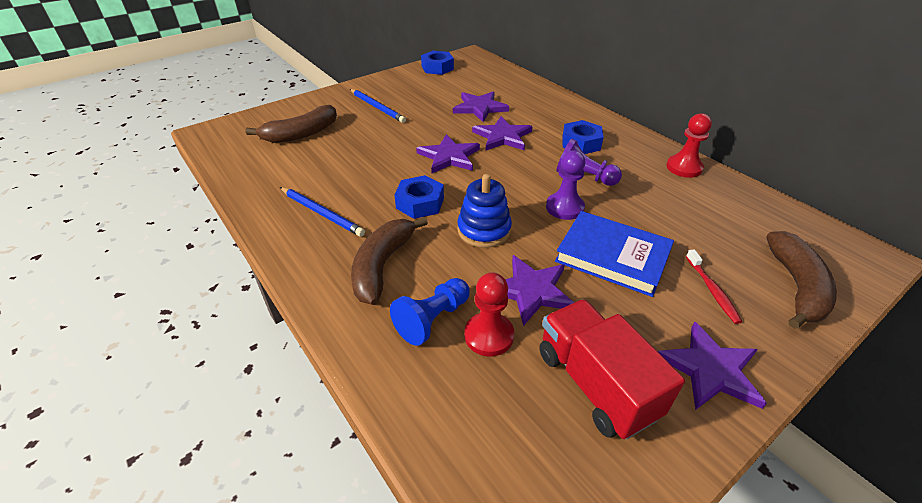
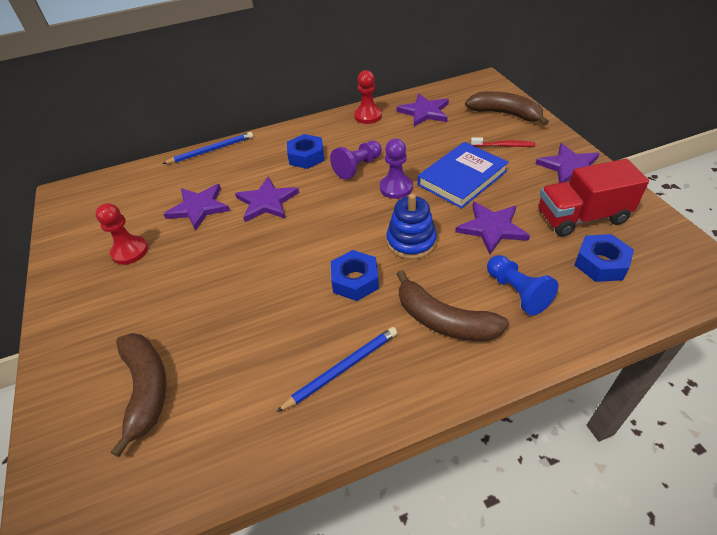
camera: 70 degrees left, 5 degrees up
(377, 107) = (131, 298): blue pencil -> blue pencil (211, 150)
(437, 68) = (72, 227): blue nut -> blue nut (601, 263)
(449, 157) = (282, 247): purple star -> purple star (424, 112)
(489, 335) = (537, 261): red pawn -> red pawn (130, 251)

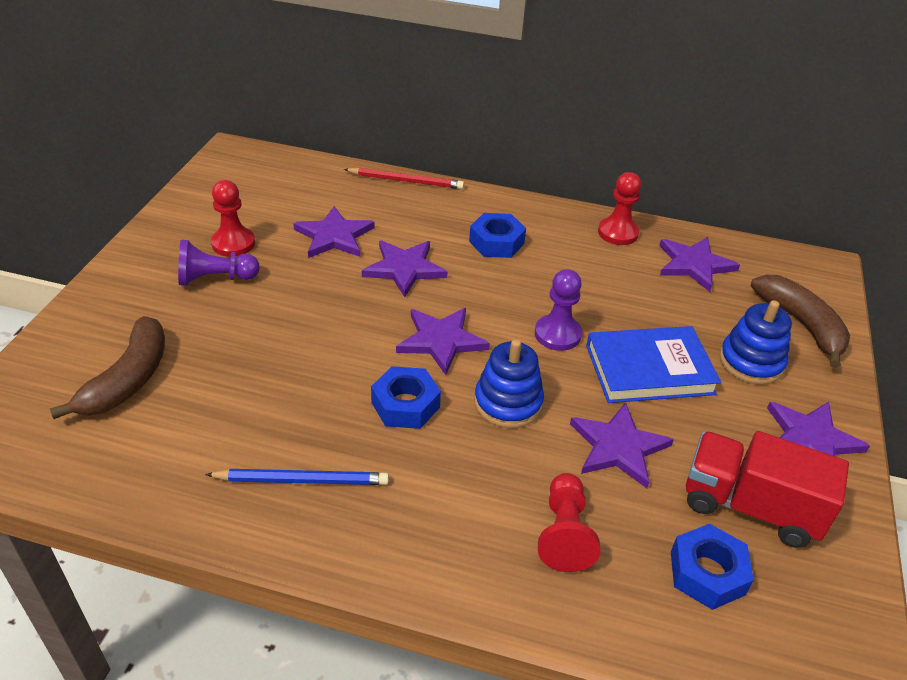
camera: 30 degrees right, 5 degrees down
(211, 150) = (406, 181): blue pencil -> red pencil
(335, 230) = (441, 341): none -> purple star
(357, 167) = (540, 286): purple pawn -> purple pawn (215, 279)
(444, 320) = (450, 505): brown banana -> none
(504, 145) = (751, 362): red toothbrush -> blue stacking toy
(517, 292) = (564, 533): blue pawn -> red pawn

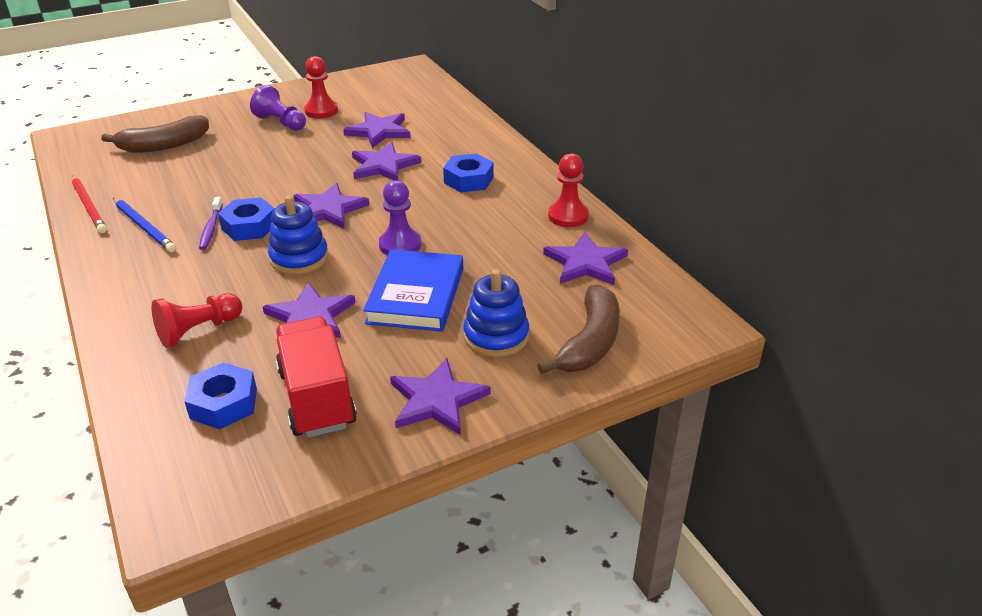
camera: 50 degrees right, 5 degrees down
(373, 432) = (211, 228): none -> purple toothbrush
(406, 181) = (482, 122): red pencil -> red pencil (89, 206)
(649, 369) = (416, 295): blue book -> blue book turned 60 degrees clockwise

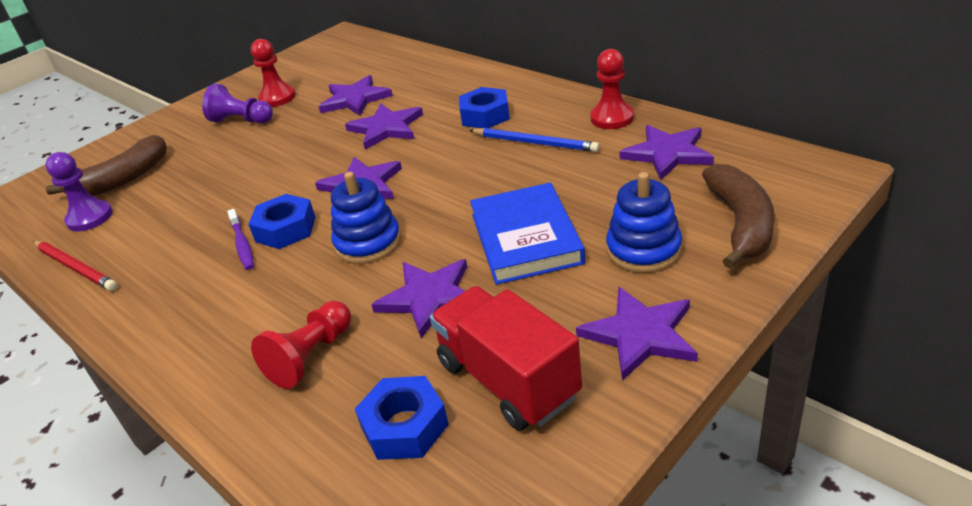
camera: 15 degrees left, 0 degrees up
(144, 227) = (160, 268): blue pencil -> blue pencil (535, 143)
(400, 245) = (467, 195): purple pawn -> purple pawn (90, 218)

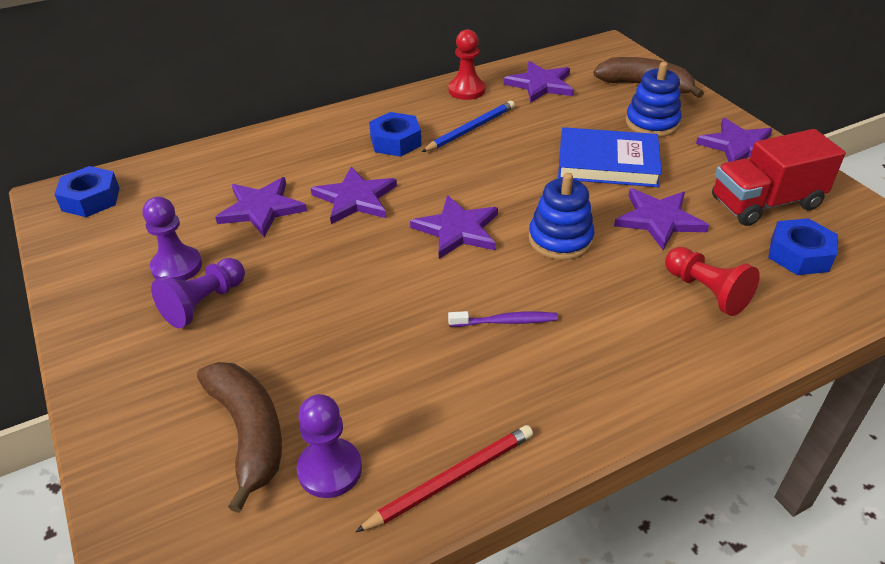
camera: 75 degrees left, 5 degrees up
(277, 98) = (177, 267): red pawn -> purple pawn
(285, 229) = (498, 288): blue nut -> blue nut (91, 199)

